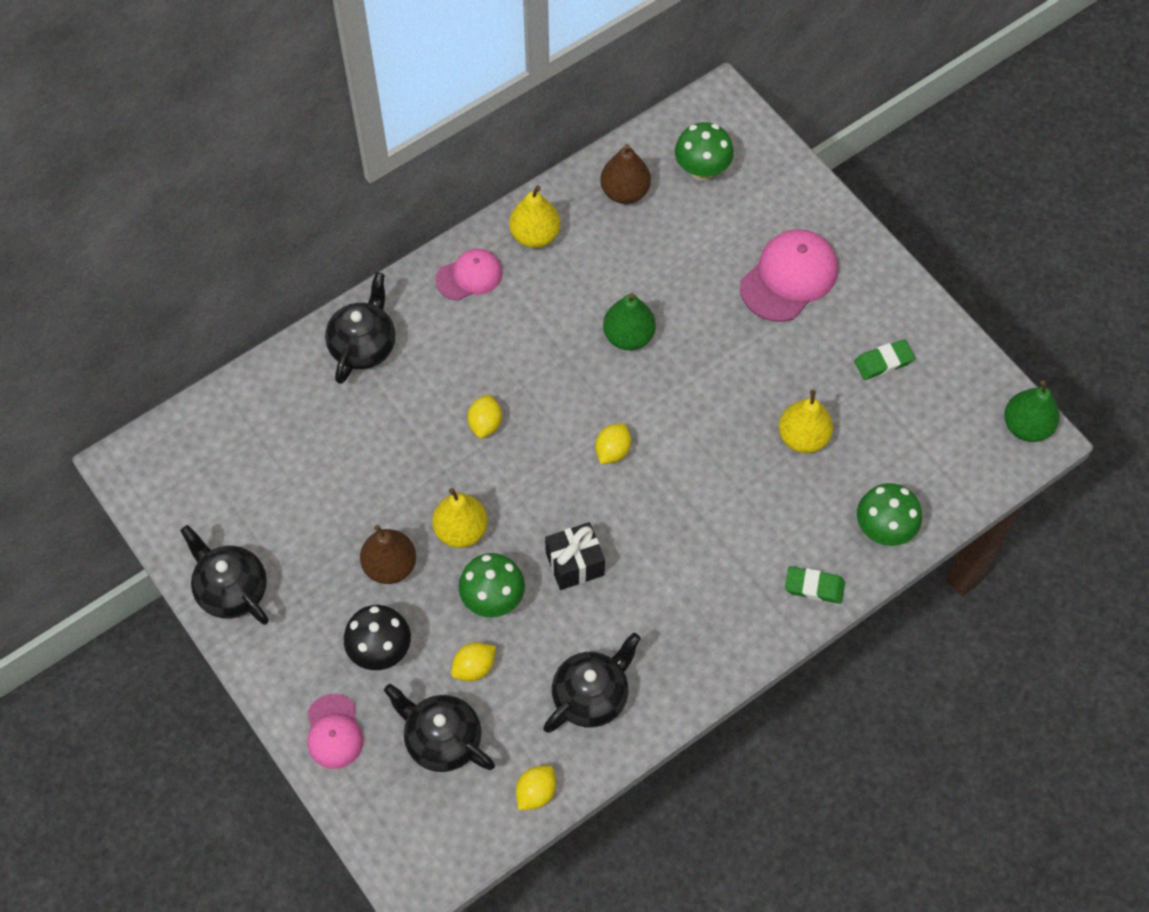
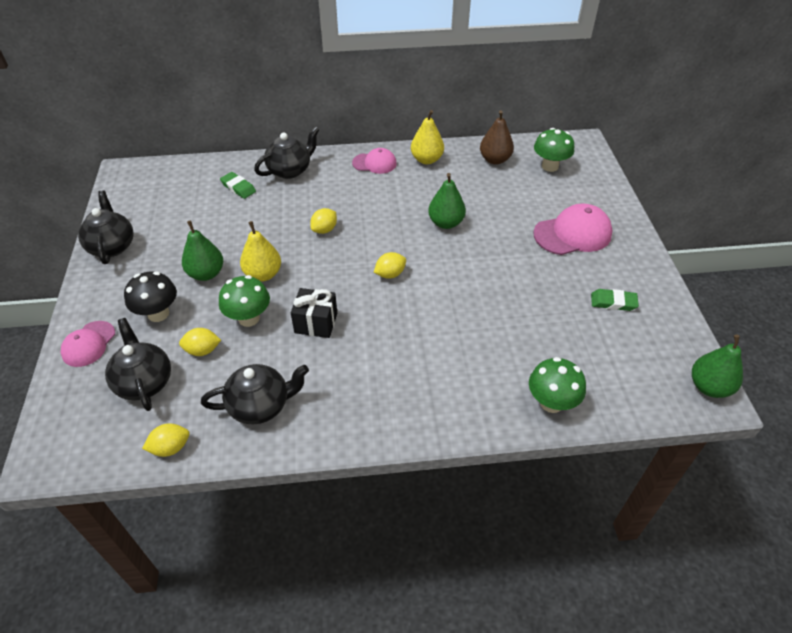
camera: 30 degrees right, 15 degrees down
(390, 566) = (206, 273): brown pear -> green pear
(803, 437) = (525, 320): yellow pear -> none
(814, 587) = (472, 415): green eraser -> green eraser (238, 187)

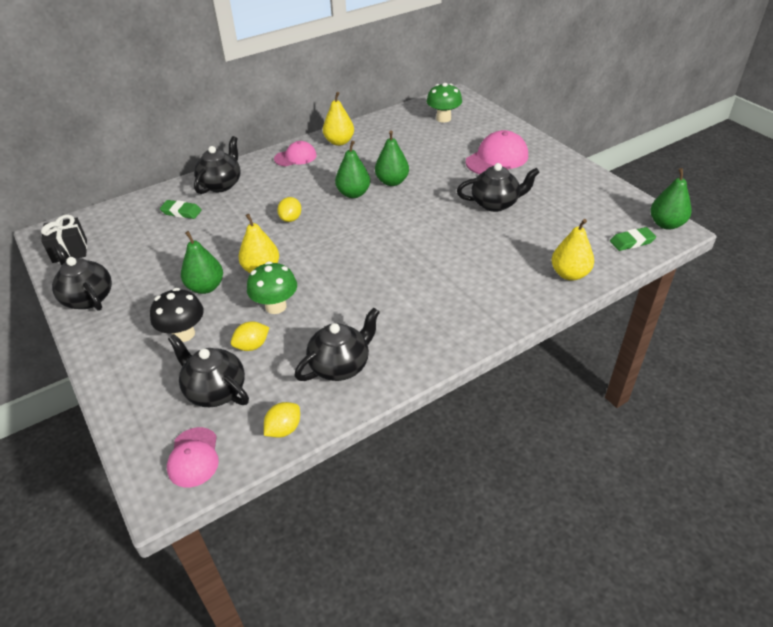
camera: 25 degrees left, 5 degrees down
(88, 344) = (131, 383): pink cap -> pink cap (193, 457)
(316, 323) = (340, 288): black gift -> black gift (70, 251)
(390, 274) = (375, 232): yellow lemon -> none
(400, 223) = (353, 194): none -> green pear
(495, 160) = (396, 126): brown pear -> none
(532, 287) = (495, 203): none -> black teapot
(551, 402) = (569, 274): green mushroom -> yellow pear
(613, 302) = (561, 194): green eraser -> green eraser (632, 242)

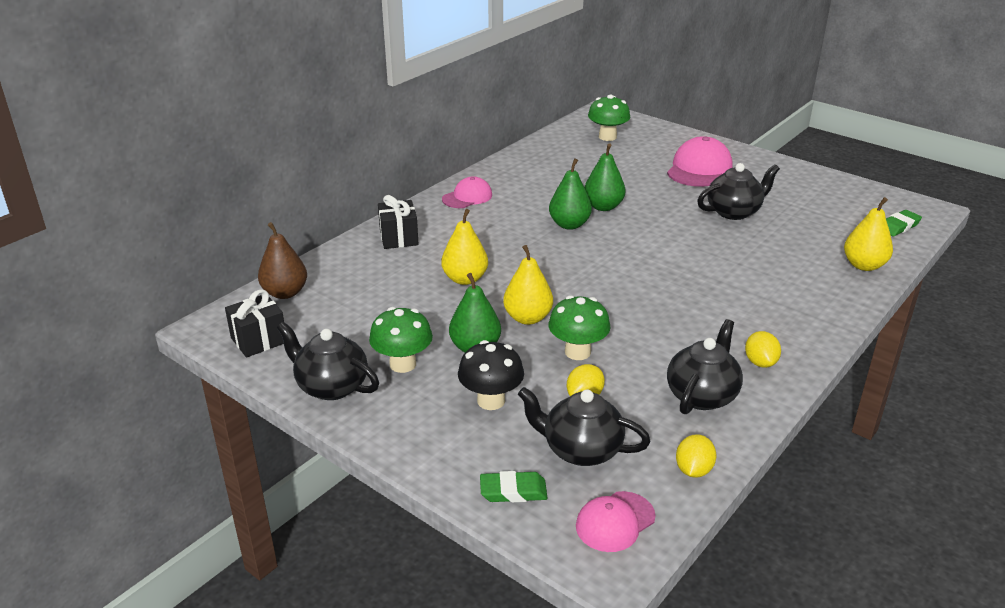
camera: 20 degrees left, 10 degrees down
(113, 216) = (285, 293): none -> brown pear
(147, 290) = (403, 364): none -> green mushroom
(181, 212) = (373, 274): green eraser -> green eraser (513, 491)
(193, 457) = (615, 522): pink cap -> pink cap turned 75 degrees clockwise
(221, 184) = (399, 238): black teapot -> black gift
(291, 219) = (517, 261): yellow lemon -> yellow lemon (760, 362)
(339, 142) = (507, 175): yellow pear -> yellow pear (465, 279)
(666, 224) = (917, 205): green pear -> none

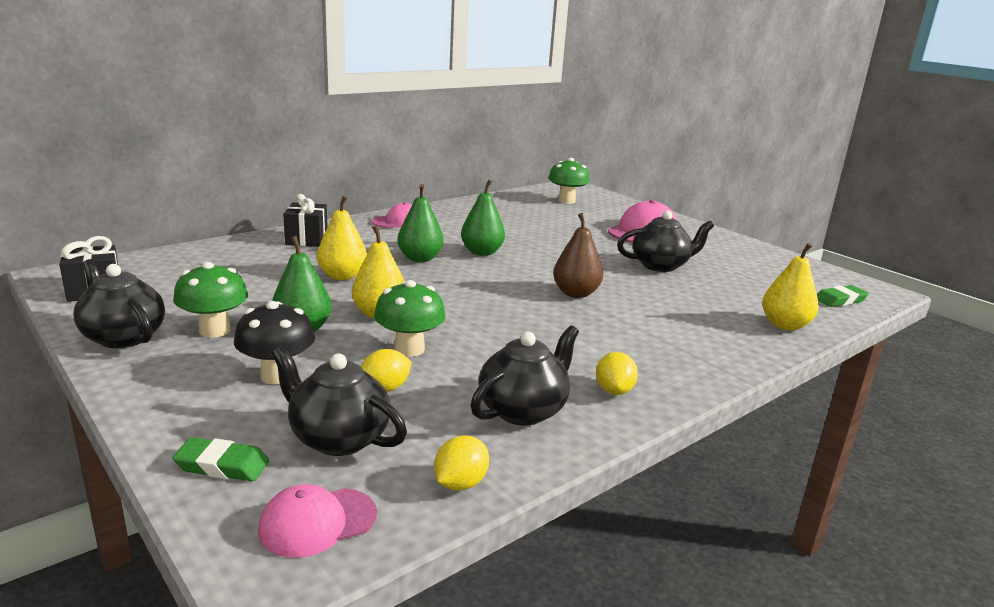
camera: 10 degrees right, 10 degrees down
(285, 293) = (159, 261): brown pear -> brown pear (575, 293)
(603, 207) = (526, 245): green pear -> green pear (420, 258)

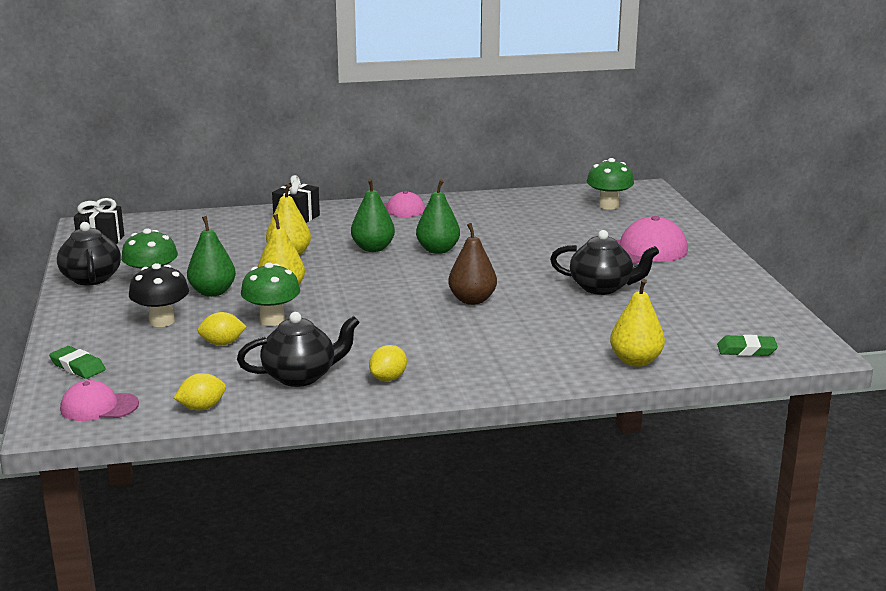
camera: 30 degrees right, 0 degrees up
(338, 438) = (158, 367): black teapot -> none

